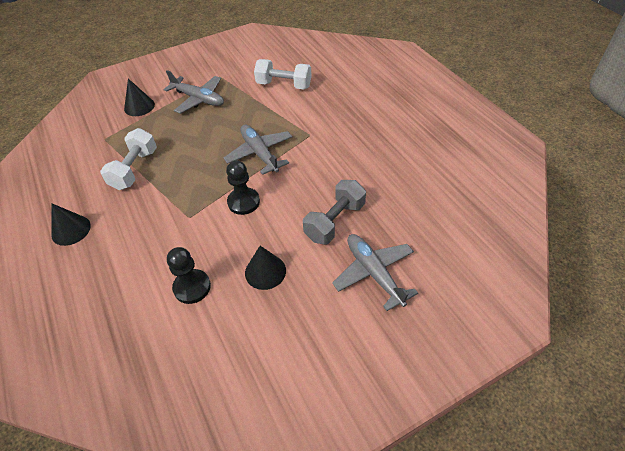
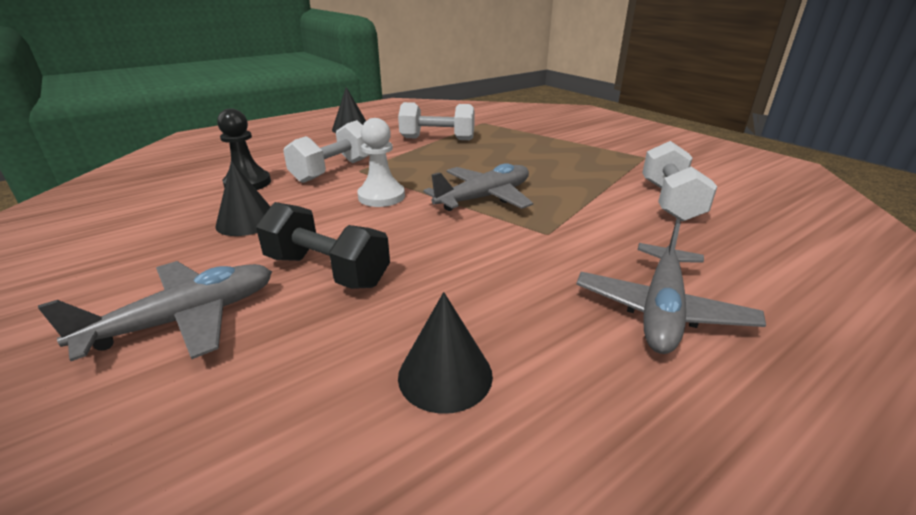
camera: 80 degrees right, 20 degrees down
(139, 106) = (545, 128): black cone -> black cone (445, 375)
(183, 233) = (333, 170): none -> white dumbbell
(199, 99) = (582, 152): grey plane -> grey plane (661, 310)
(243, 202) = (381, 196): black pawn -> white pawn
(335, 221) = (327, 270): grey dumbbell -> black dumbbell

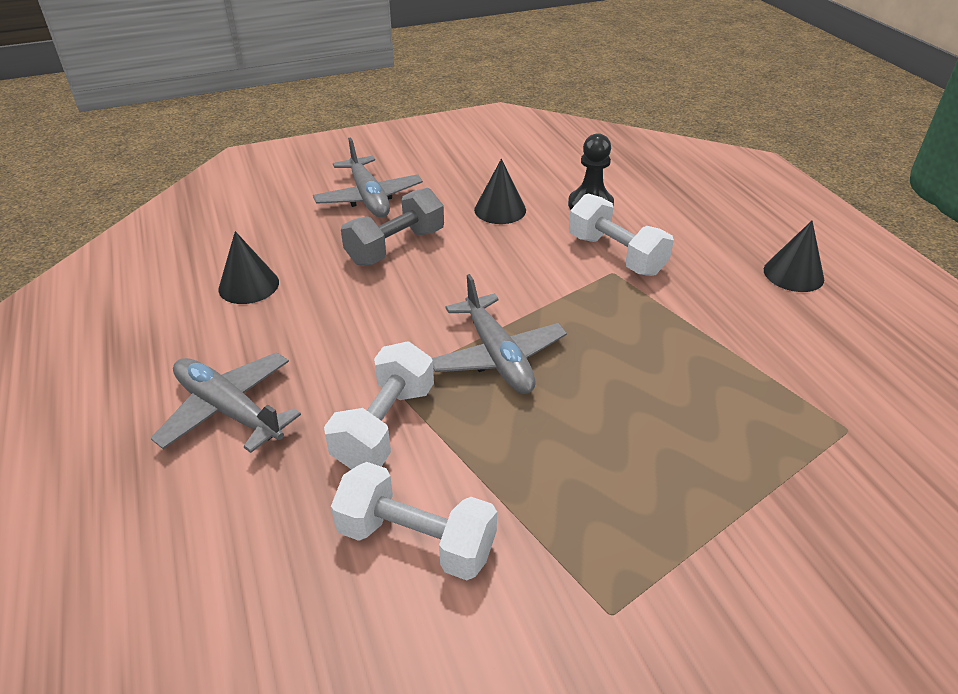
camera: 105 degrees right, 10 degrees up
(327, 270) = (395, 247): black dumbbell -> grey dumbbell
(381, 196) = (528, 282): white pawn -> none
(437, 139) = (739, 353): white dumbbell -> white dumbbell (385, 426)

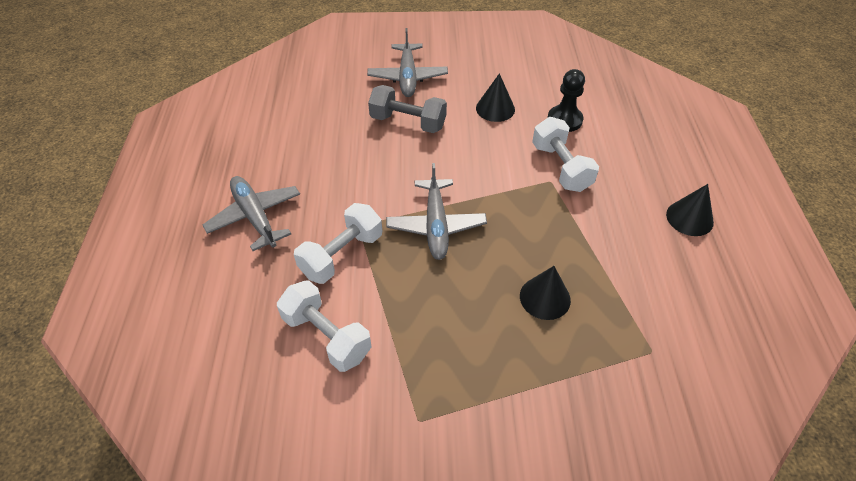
camera: 20 degrees right, 10 degrees up
(248, 285) = (301, 129): black cone -> black cone (545, 298)
(395, 247) = (408, 122): grey dumbbell -> grey dumbbell turned 45 degrees clockwise

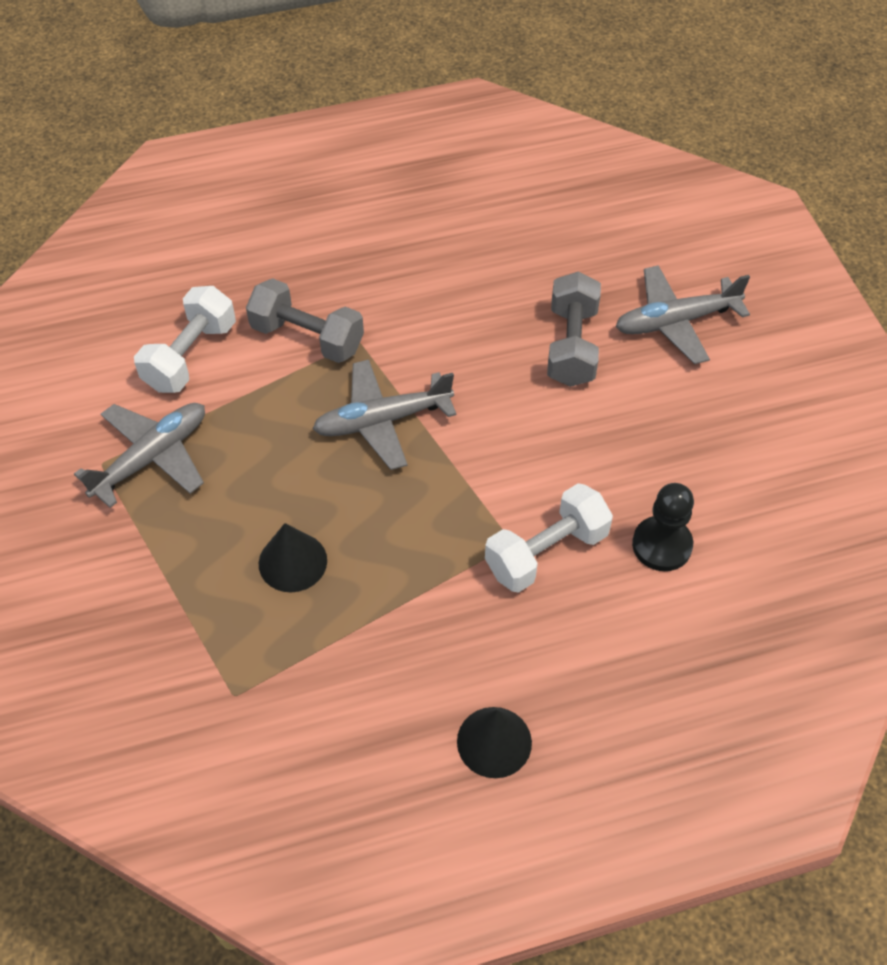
camera: 75 degrees right, 5 degrees up
(255, 217) = (343, 241): grey plane -> grey plane (152, 457)
(342, 255) = (307, 338): white dumbbell -> grey dumbbell
(495, 108) = (649, 446): black cone -> none

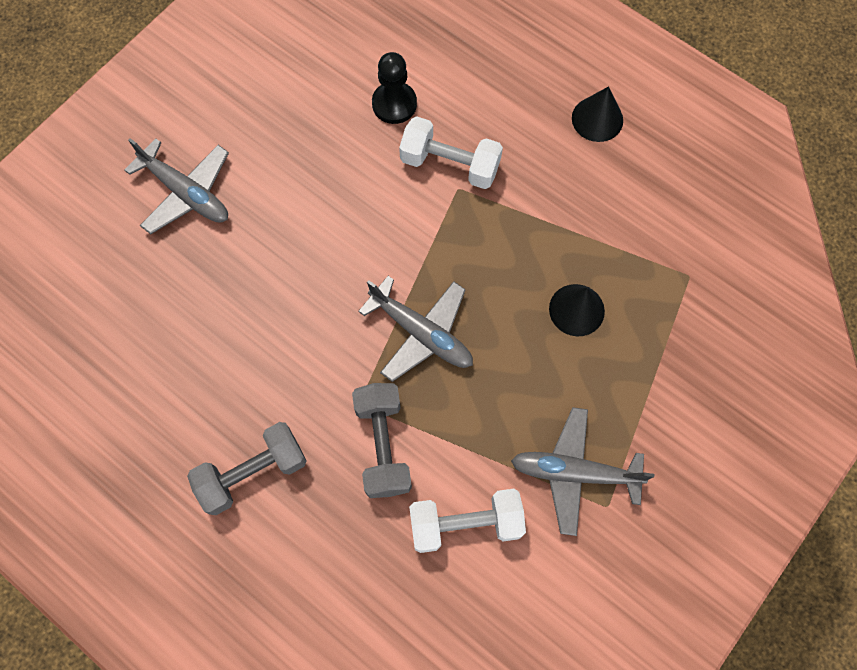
camera: 125 degrees left, 15 degrees up
(571, 346) = (259, 249): grey dumbbell -> grey dumbbell (253, 473)

